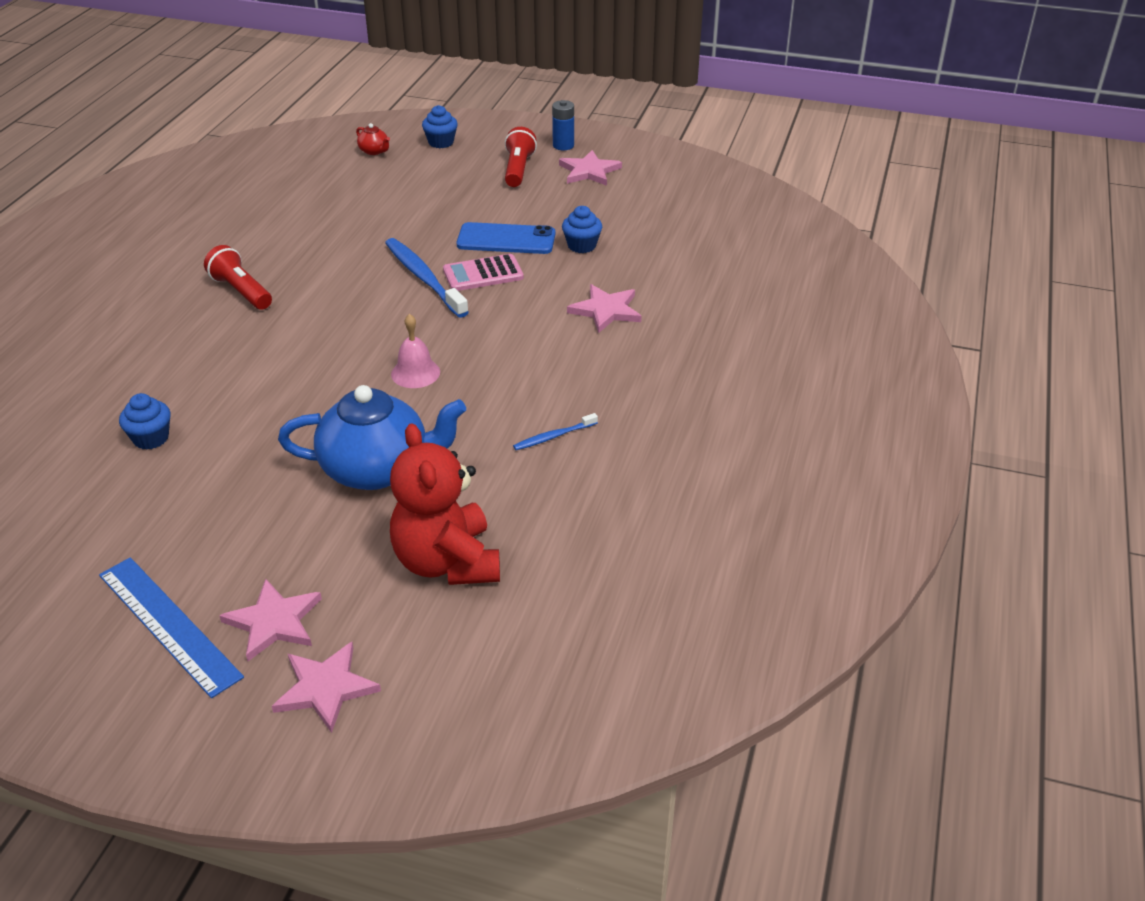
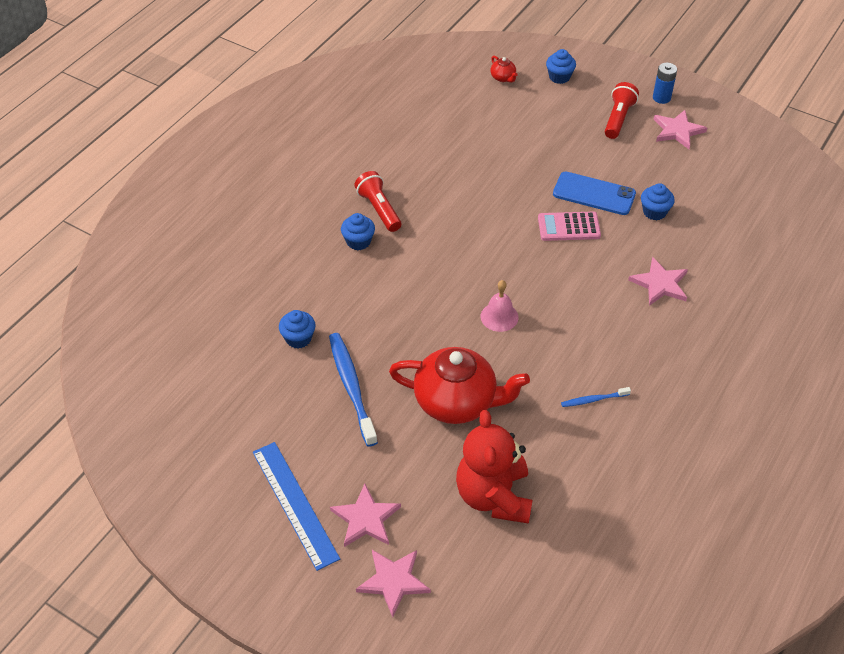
camera: 15 degrees right, 10 degrees up
(219, 326) = (358, 241): none -> blue cupcake
(377, 469) = (456, 402): blue teapot -> red teapot
(424, 278) = (521, 222): blue toothbrush -> blue toothbrush (351, 387)

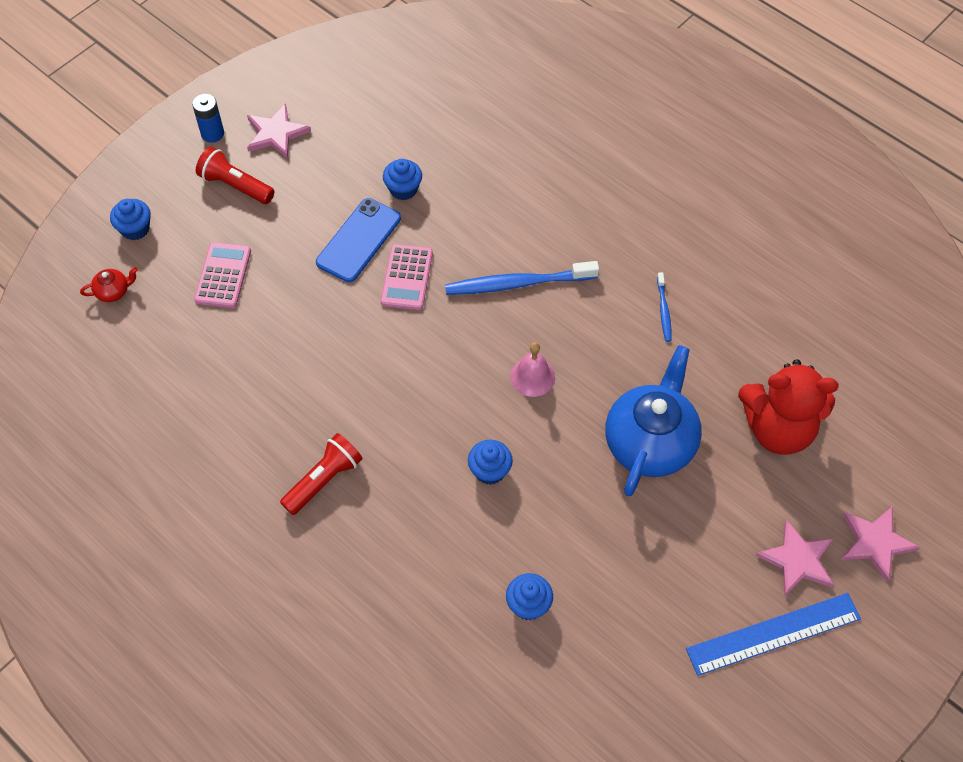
camera: 80 degrees left, 10 degrees up
(351, 387) = (614, 551): blue toothbrush -> blue toothbrush (517, 283)
(358, 241) = (376, 513): blue cupcake -> blue cupcake (490, 470)
(379, 209) = (324, 480): red flashlight -> red flashlight turned 150 degrees clockwise
(456, 402) = (650, 442): red teapot -> blue teapot
(535, 127) = (223, 275): none -> pink calculator
(660, 284) = (513, 212): pink star -> none

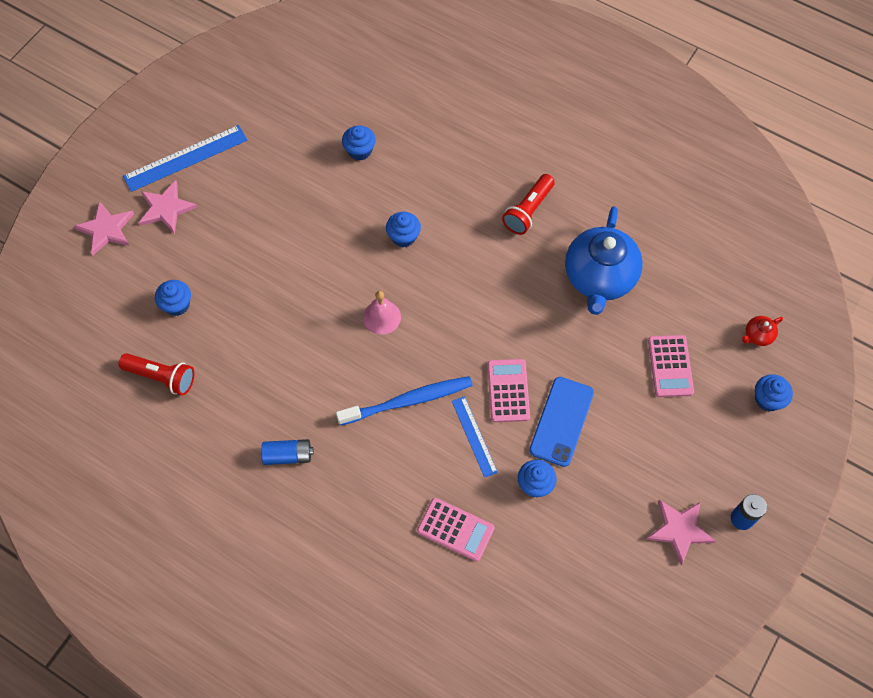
camera: 170 degrees right, 5 degrees up
(235, 185) = (695, 461): red flashlight -> red flashlight (161, 377)
(454, 240) = (474, 436): none -> blue ruler
(492, 164) = (455, 529): none -> pink calculator
(650, 442) = (280, 277): blue teapot -> blue teapot (599, 278)
(653, 251) = (288, 455): none -> blue battery
(663, 311) = (275, 395): blue toothbrush -> none
(778, 429) = (177, 305): red teddy bear -> blue cupcake

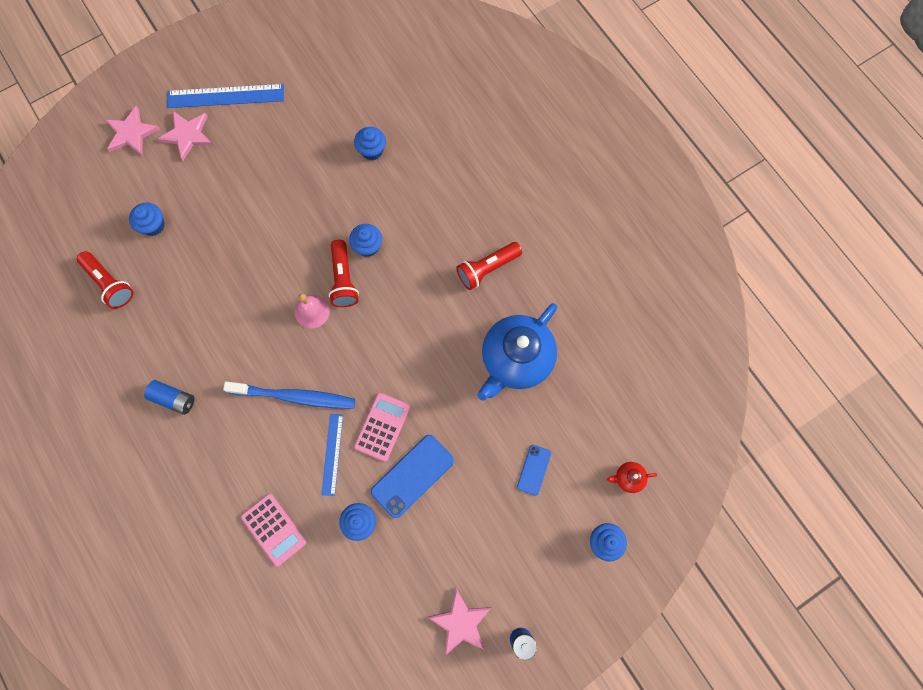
camera: 25 degrees right, 10 degrees up
(397, 276) = (343, 279): none -> red flashlight
(670, 366) = (534, 470): pink calculator -> blue phone

